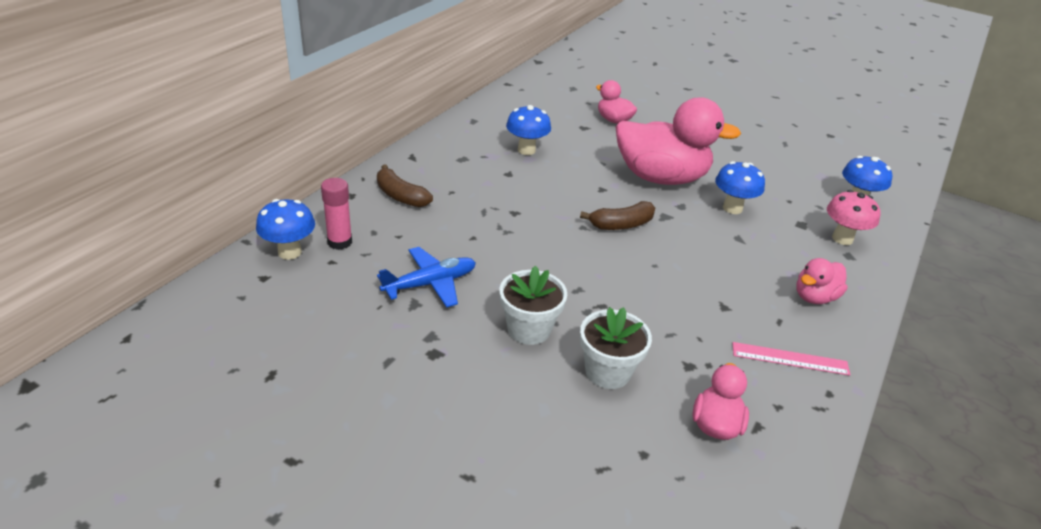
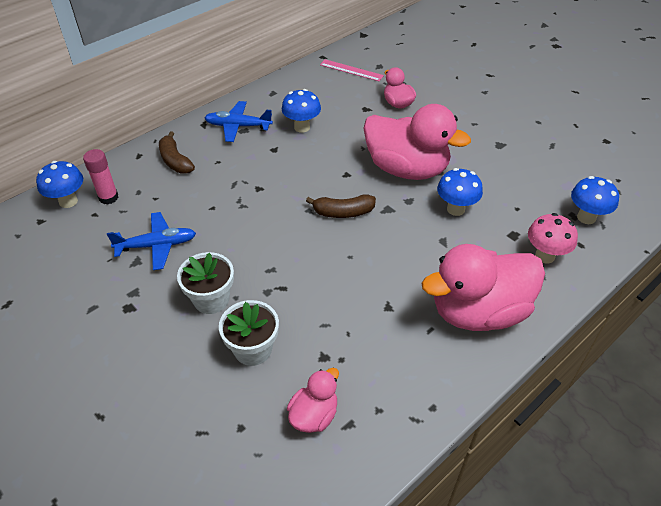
camera: 20 degrees right, 10 degrees up
(454, 155) = (238, 126): none -> blue plane
(790, 358) = (417, 367): pink ruler -> pink ruler (351, 70)
(814, 297) = (478, 311): pink duck -> pink duck, size x2.07

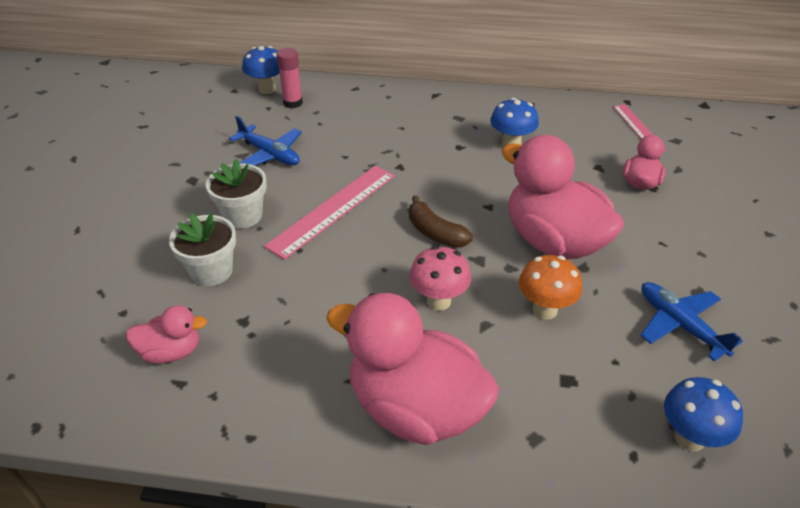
camera: 50 degrees right, 5 degrees down
(175, 161) = (373, 107): brown banana -> none
(238, 126) = (458, 112): blue plane -> blue plane (679, 325)
(263, 247) = (333, 209): none -> pink ruler
(407, 169) = (553, 241): pink duck -> pink duck turned 150 degrees clockwise
(455, 209) = (544, 310): blue mushroom -> orange mushroom
(545, 256) = (570, 427): pink mushroom -> pink mushroom (438, 301)

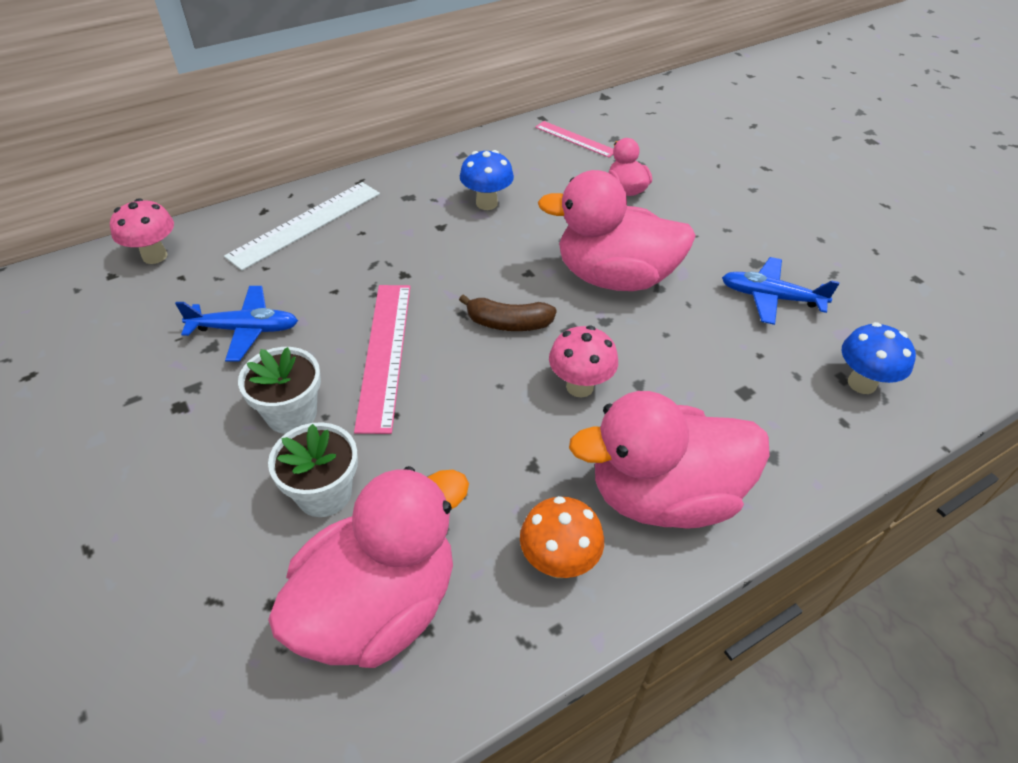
camera: 40 degrees left, 5 degrees up
(171, 352) = (378, 606): pink duck -> pink duck, size x2.07
(267, 89) = (155, 256): blue mushroom -> pink mushroom
(293, 103) = (206, 258): pink glue stick -> none
(372, 107) = (306, 224): none -> white ruler
(544, 310) = (669, 342): orange mushroom -> orange mushroom (558, 562)

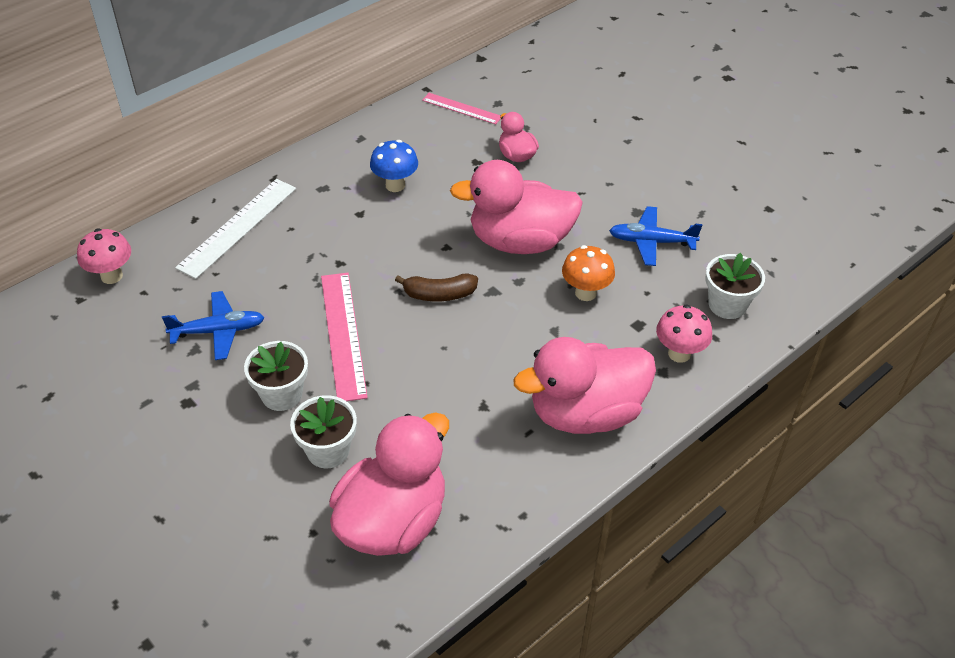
camera: 10 degrees left, 0 degrees up
(558, 562) = (516, 472): orange mushroom -> orange mushroom (585, 293)
(579, 386) = (508, 339): pink mushroom -> pink mushroom (679, 353)
(861, 383) = (727, 305): blue mushroom -> white flower pot

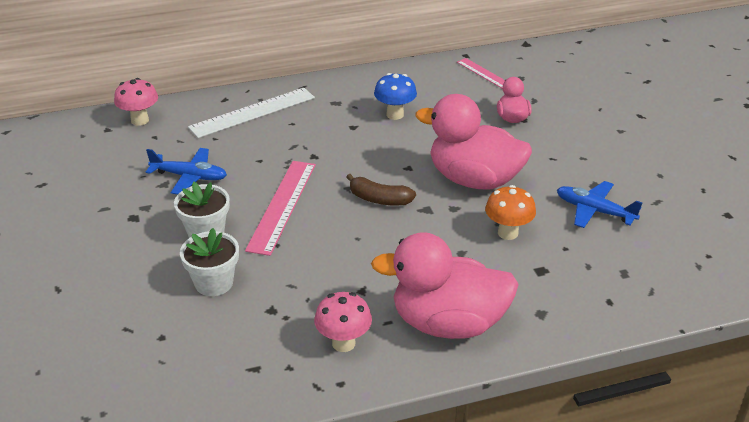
camera: 25 degrees right, 10 degrees down
(393, 521) = (229, 350): pink duck -> none
(679, 353) = (565, 304): pink mushroom -> pink mushroom (343, 343)
(727, 305) = (637, 279): white flower pot -> none

